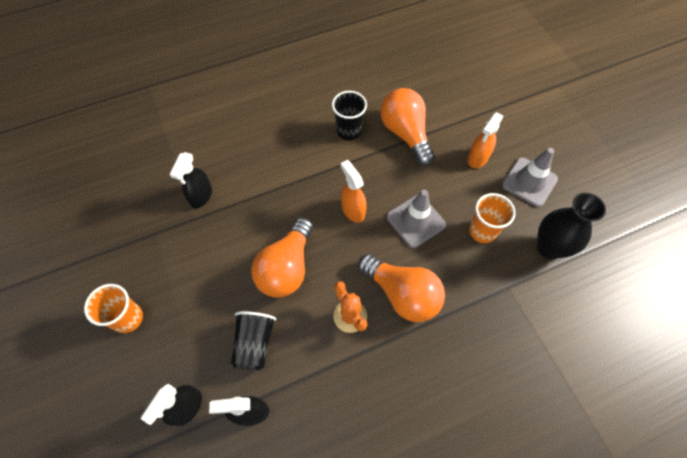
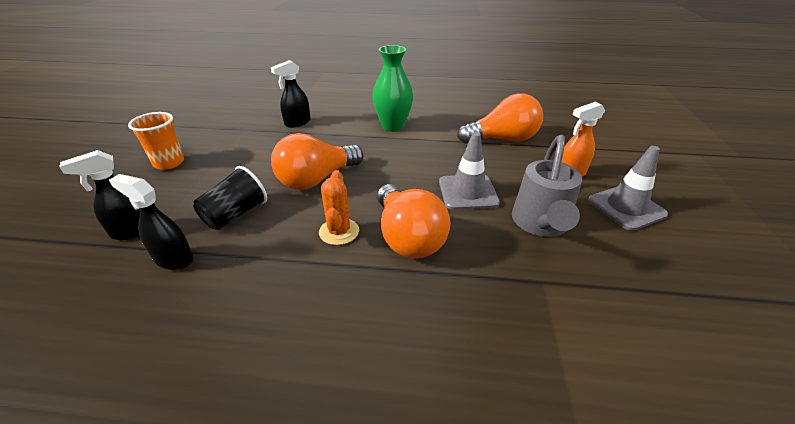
camera: 30 degrees right, 25 degrees down
(299, 158) = (393, 126): none -> green vase
(349, 131) = (450, 124): black cup -> none
(353, 210) = (411, 166): orange spray bottle -> none
(405, 134) = (502, 139): orange light bulb -> orange light bulb turned 75 degrees clockwise
(482, 231) = (540, 224): orange cup -> grey watering can
(549, 247) = (625, 268): black vase -> none

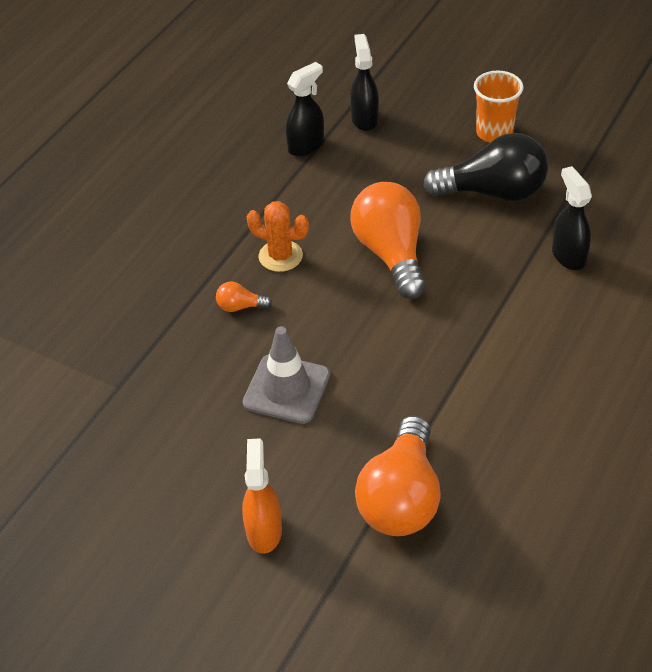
camera: 115 degrees right, 10 degrees up
(235, 214) = (354, 184): black cup -> none
(241, 153) = (493, 192): none -> black light bulb
(393, 126) = (509, 367): green vase -> none
(408, 237) = (240, 306): orange light bulb -> orange light bulb, size x0.42
(540, 224) = (190, 431): grey watering can -> none
(626, 207) = (162, 543): grey traffic cone -> none

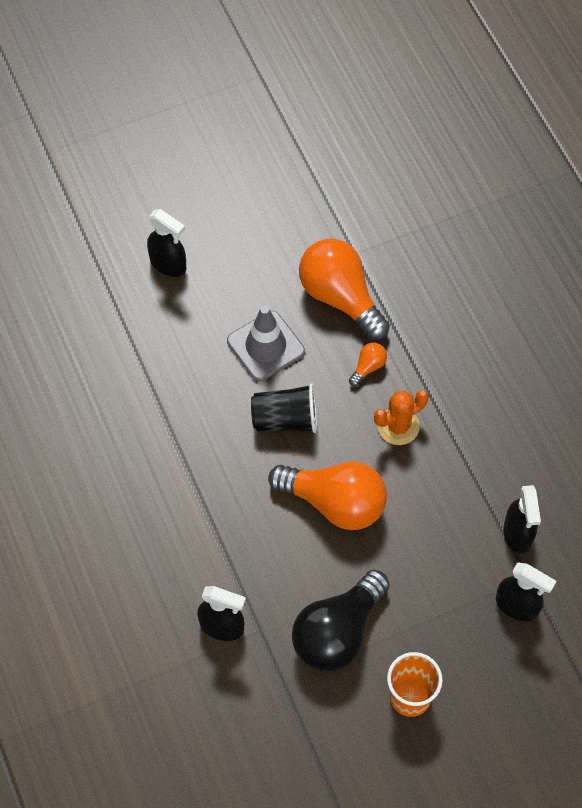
camera: 125 degrees right, 15 degrees up
(264, 530) = (168, 264): orange spray bottle -> black spray bottle
(348, 329) = (285, 419): none -> black cup
(401, 498) = (122, 351): orange light bulb -> orange light bulb (340, 297)

